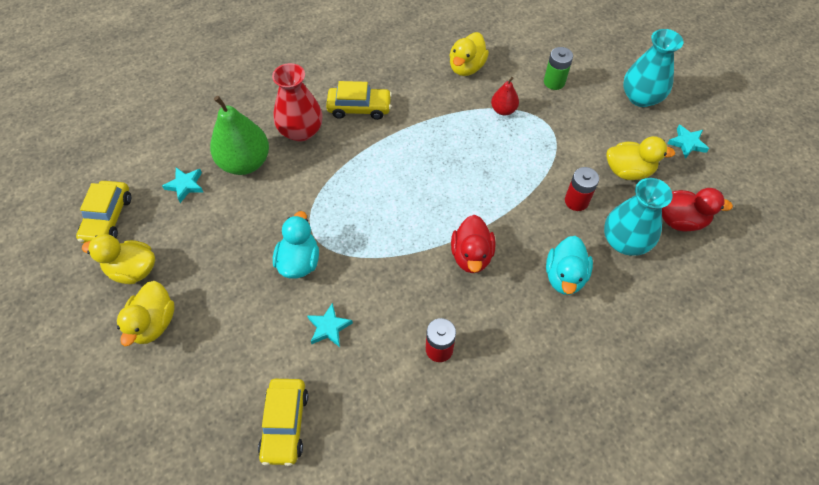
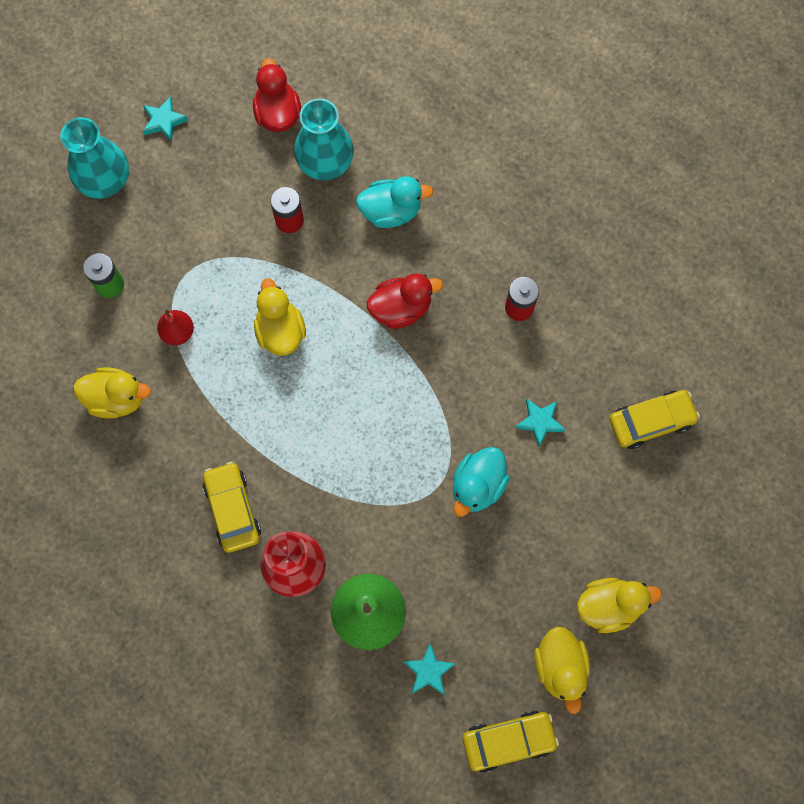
camera: 110 degrees left, 15 degrees up
(299, 261) = (477, 486): turquoise duck -> turquoise duck turned 45 degrees counterclockwise
(628, 171) = (227, 175): yellow duck -> yellow duck (280, 331)

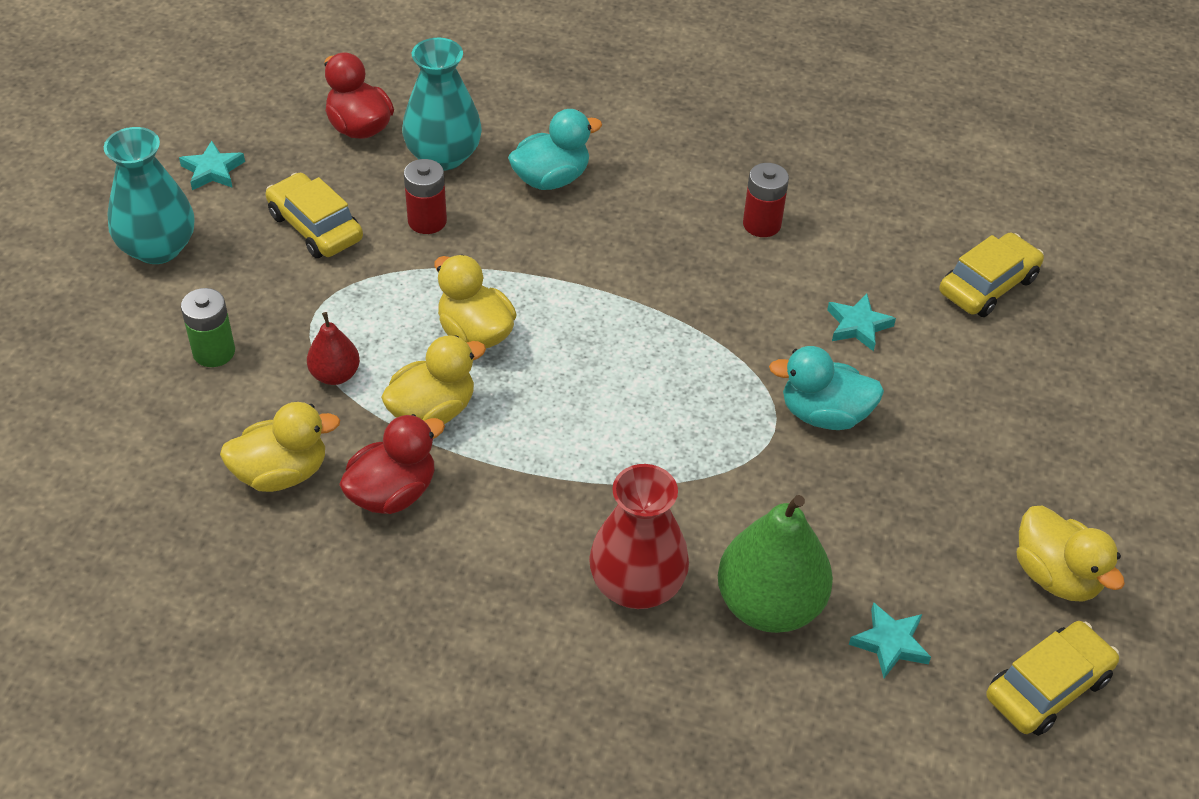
camera: 25 degrees left, 25 degrees down
(232, 509) = (512, 547): yellow car -> yellow car (315, 227)
(401, 308) = (618, 266): red duck -> red duck (392, 493)
(477, 486) = (824, 414): turquoise duck -> turquoise duck turned 90 degrees clockwise
(609, 606) = (1069, 487): yellow duck -> yellow duck (432, 411)

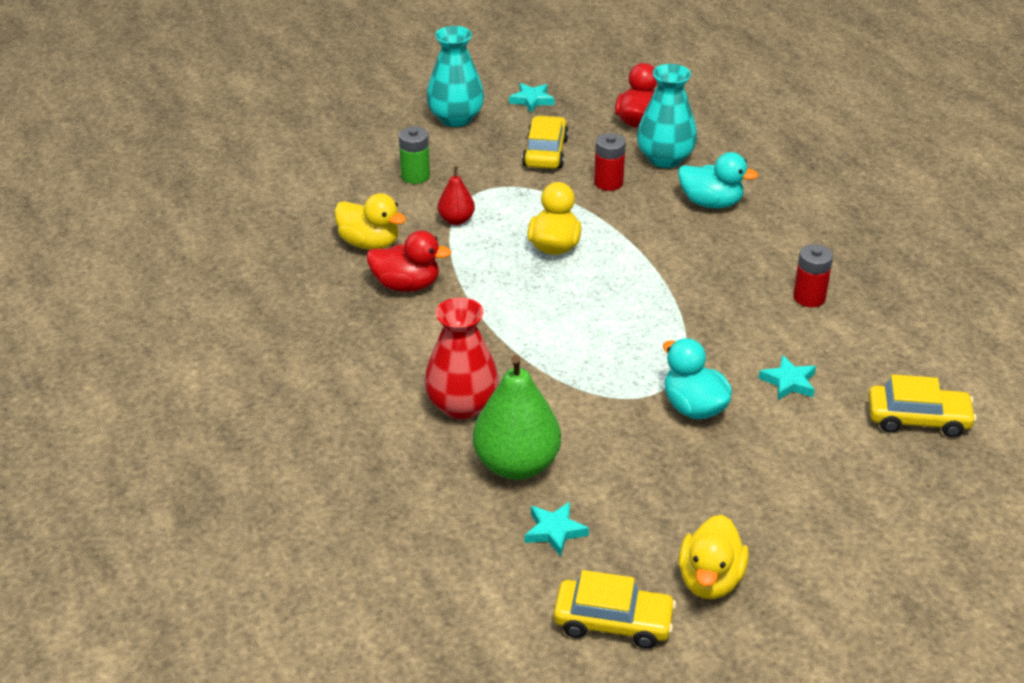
camera: 50 degrees right, 10 degrees down
(432, 411) = (479, 265): yellow duck -> none

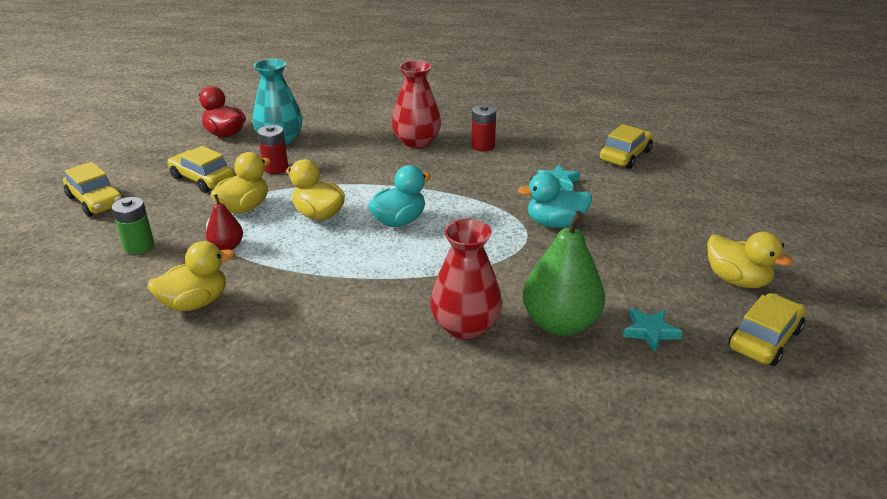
camera: 60 degrees left, 5 degrees down
(406, 285) = (278, 302): red duck -> none
(455, 118) = (96, 201): turquoise vase -> yellow car
(523, 199) = (244, 207): none -> yellow duck
(532, 100) = (131, 162): turquoise star -> none
(711, 203) = (349, 142): turquoise duck -> turquoise duck (399, 221)
(763, 247) = (416, 142): none -> red vase

